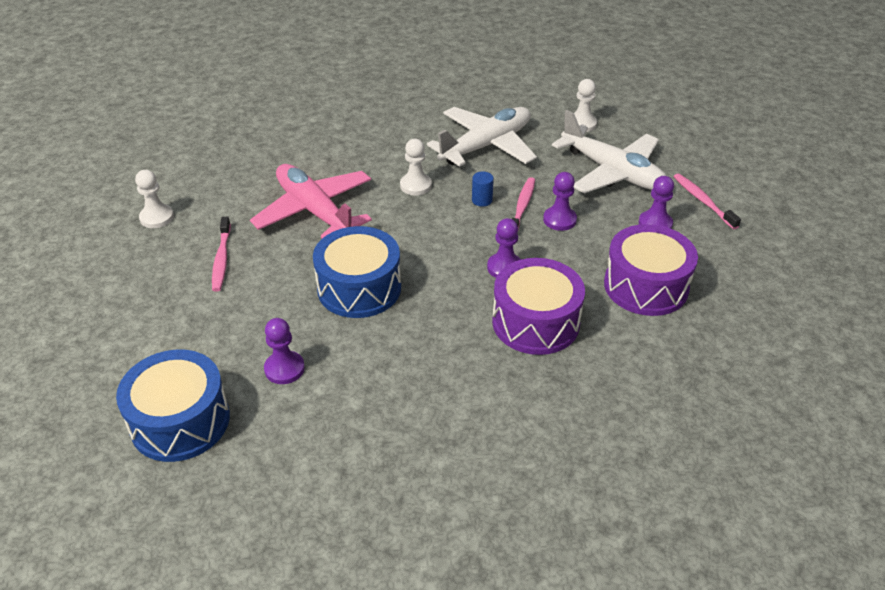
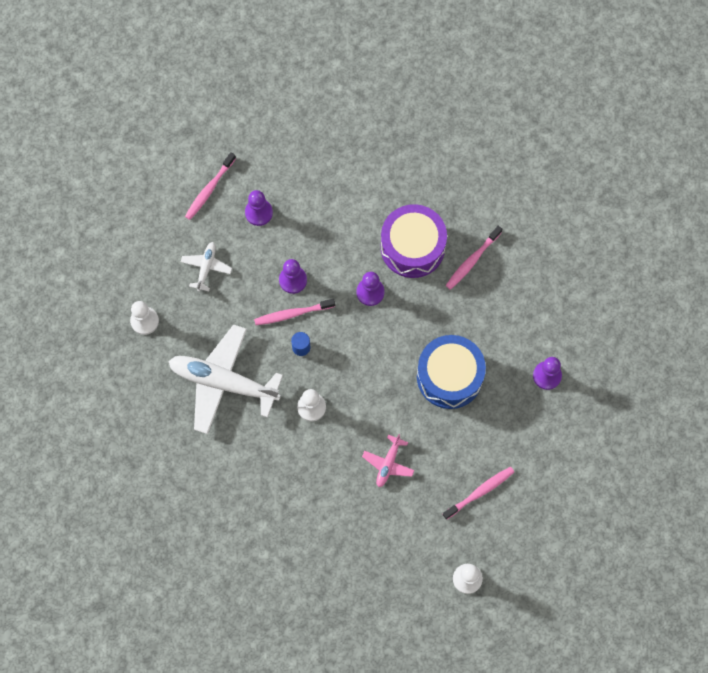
camera: 120 degrees left, 30 degrees up
(180, 421) = (621, 407): blue drum -> none
(314, 211) = (388, 463): pink plane -> pink plane, size x0.46
(481, 367) = (472, 260): none -> pink toothbrush
(613, 172) = (206, 267): white plane -> white plane, size x0.46
(646, 286) = (334, 194): purple drum -> none

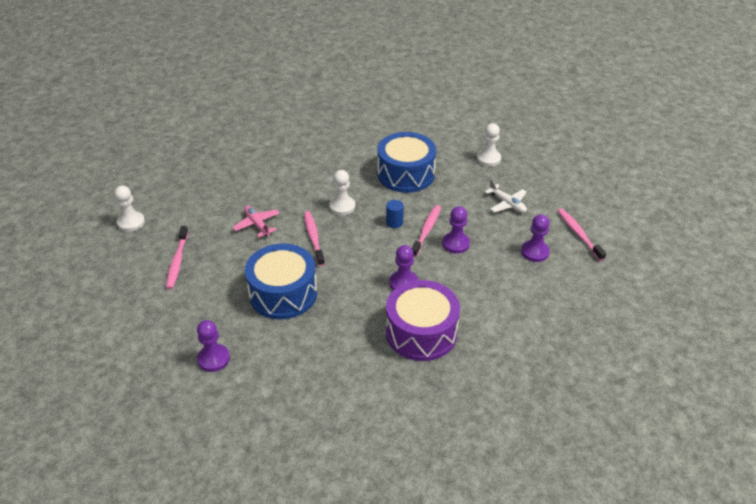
camera: 125 degrees right, 30 degrees down
(223, 382) = (406, 174): white plane -> blue drum
(472, 260) = (370, 368): pink toothbrush -> pink toothbrush (313, 238)

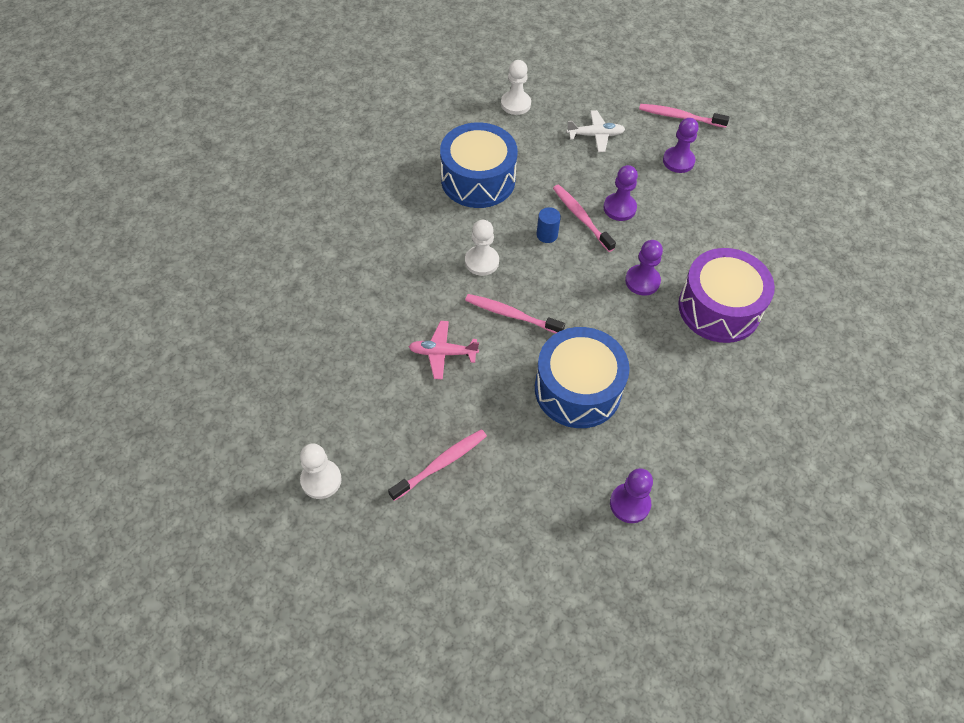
camera: 55 degrees left, 15 degrees up
(177, 261) = (441, 464): pink toothbrush -> pink toothbrush turned 75 degrees counterclockwise

